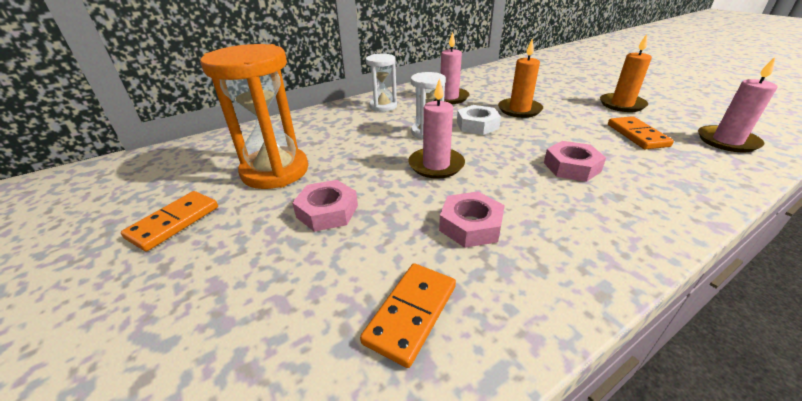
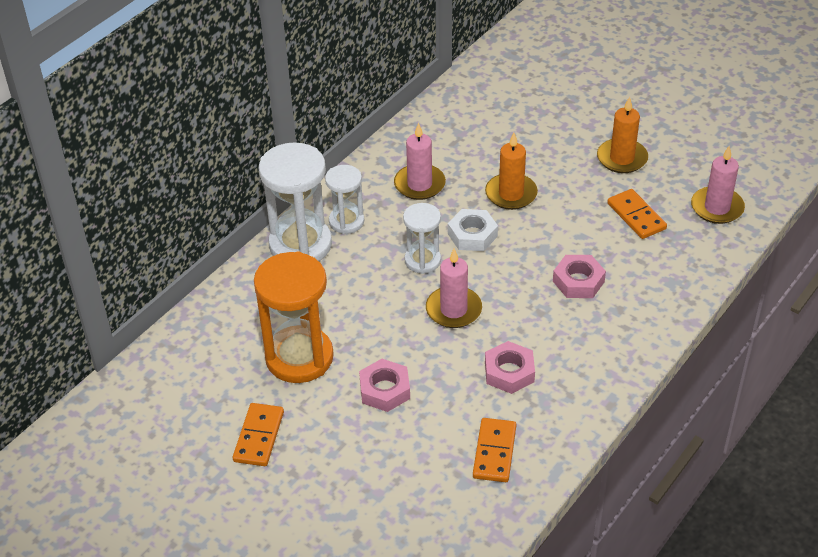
camera: 20 degrees left, 10 degrees up
(341, 112) = (300, 245): none -> white hourglass

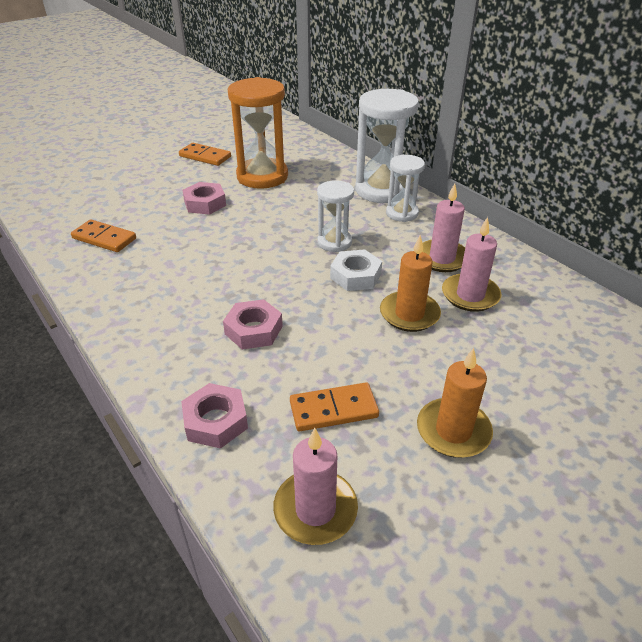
camera: 105 degrees right, 5 degrees down
(453, 310) = (265, 247): pink candle -> pink candle (470, 295)
(509, 372) = (174, 261): pink nut -> pink nut (215, 421)

